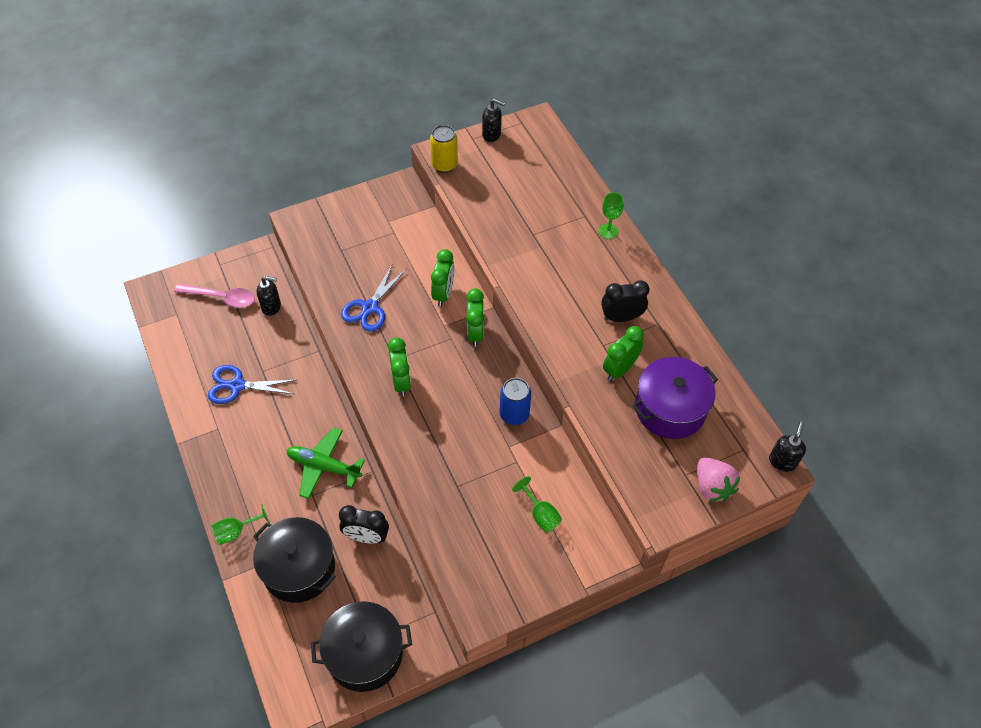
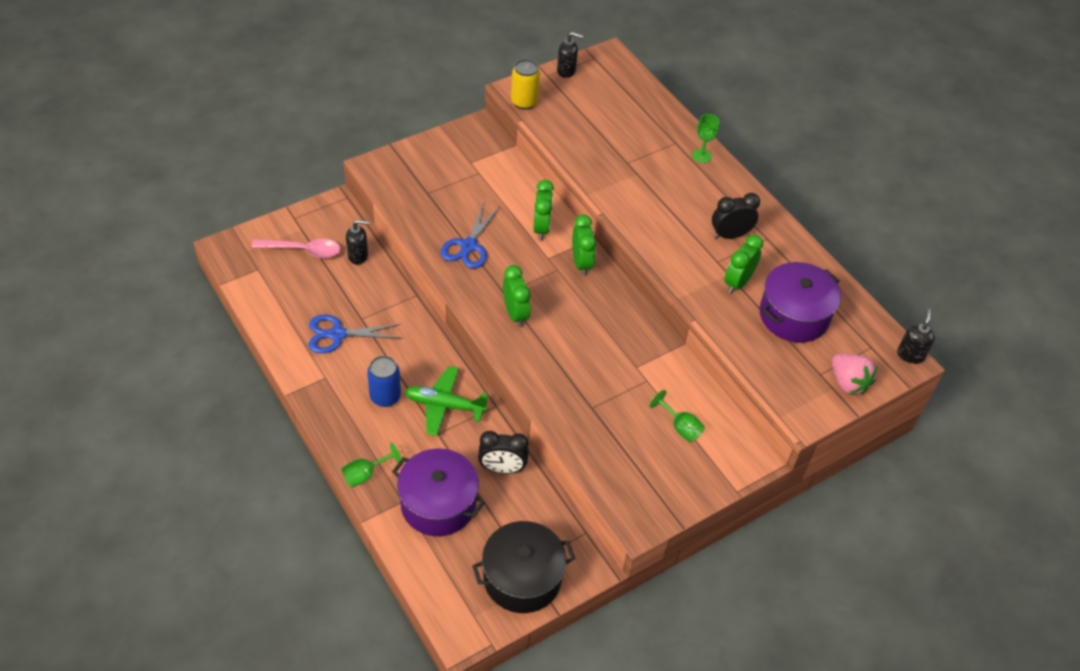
camera: 10 degrees left, 5 degrees down
(299, 568) = (438, 504): black pot -> purple pot
(514, 414) = (636, 337): blue can -> blue can (385, 397)

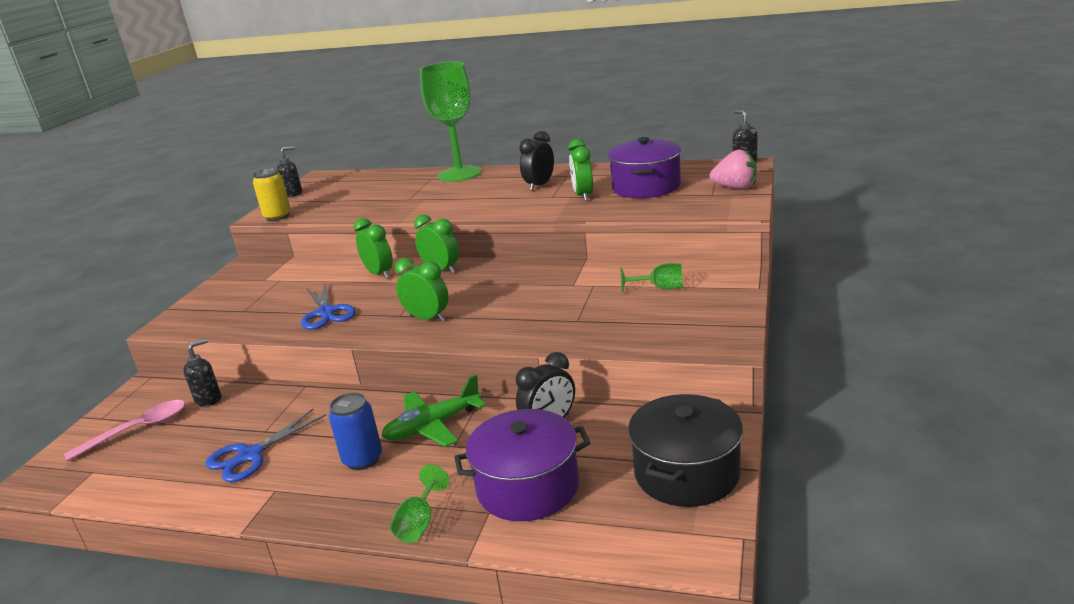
camera: 35 degrees left, 25 degrees down
(701, 156) = (459, 174): green goblet -> green goblet, size x2.36

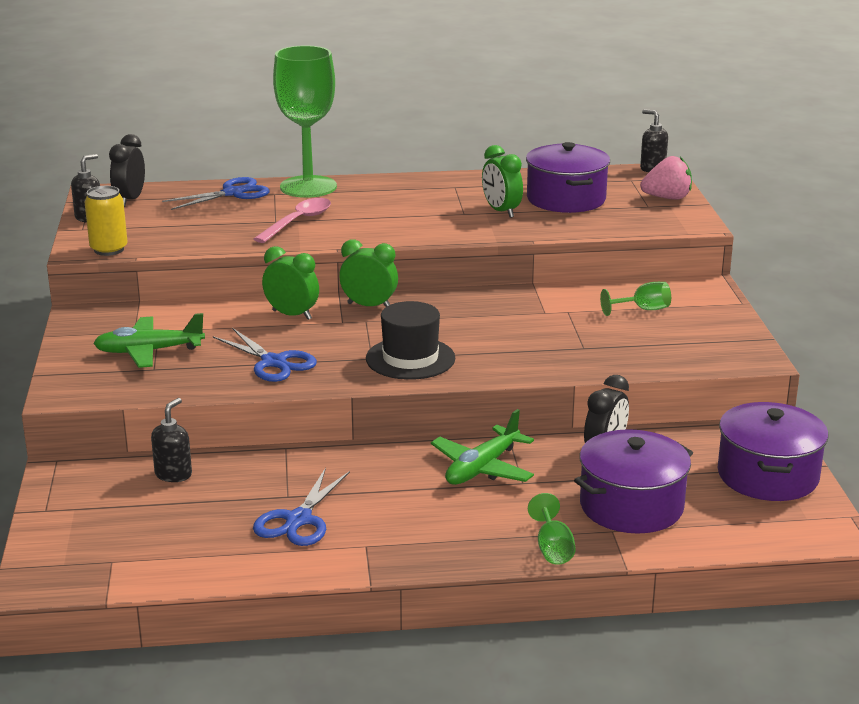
camera: 25 degrees left, 0 degrees up
(137, 430) = (116, 515): pink spoon -> pink spoon (298, 222)
(255, 296) = (149, 351): none -> green plane
(363, 459) = (435, 506): blue can -> none
(404, 178) = (233, 193): none -> blue scissors
(427, 318) = (410, 358): green clock -> black hat
(539, 185) = (433, 200): black clock -> black clock (130, 200)
(686, 473) = (767, 475): black pot -> purple pot

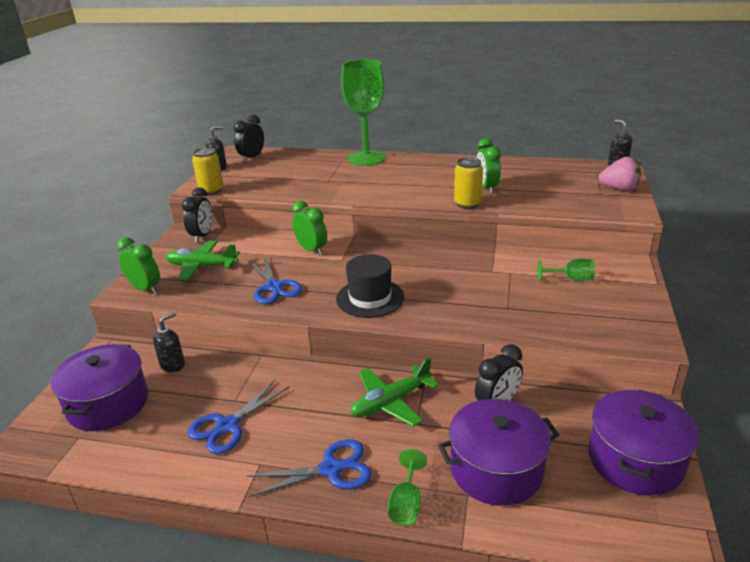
camera: 20 degrees right, 5 degrees up
(114, 315) = (202, 236): none -> black clock
(233, 193) = (316, 158): blue scissors -> blue scissors (331, 469)
(298, 222) = (342, 182): pink spoon -> none
(369, 306) = (367, 249): green clock -> green clock (145, 289)
(488, 233) = (467, 204): none -> yellow can
(566, 199) = (540, 182): purple pot -> purple pot (108, 404)

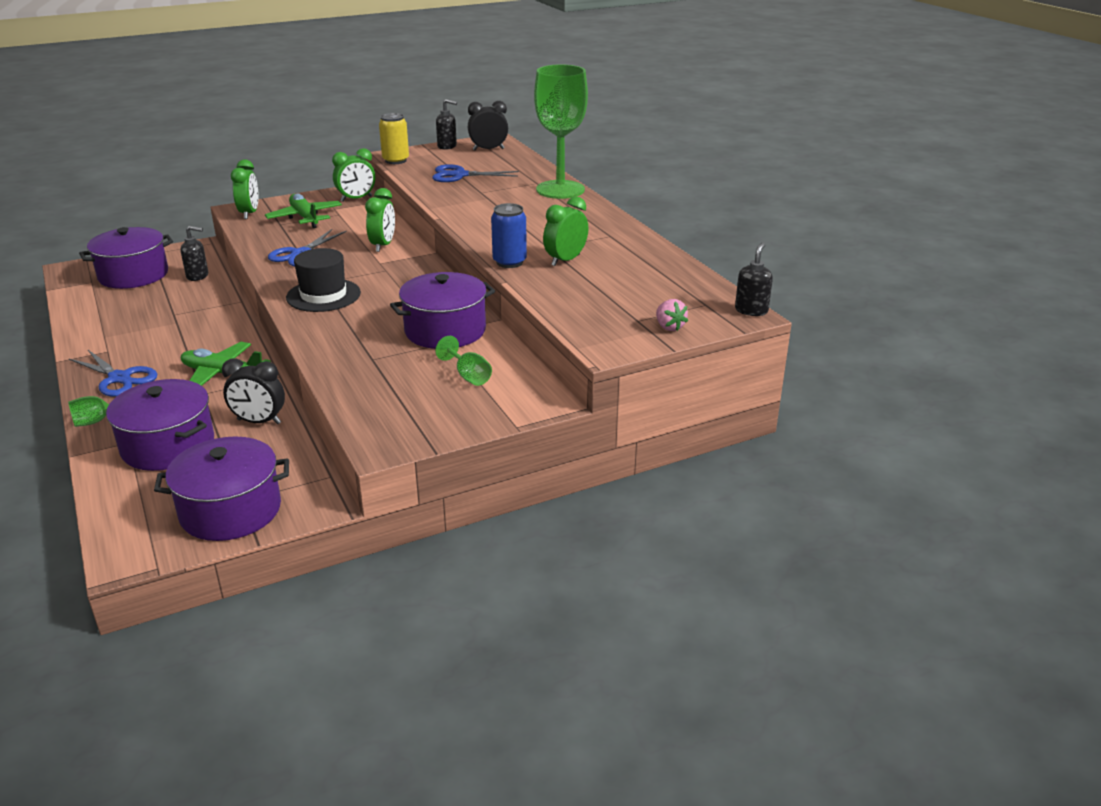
camera: 50 degrees right, 0 degrees up
(202, 236) = (356, 199): black clock -> green clock
(227, 426) = (141, 323): blue scissors -> blue scissors (459, 175)
(467, 204) = (509, 262): yellow can -> blue can
(492, 267) = (445, 331): none -> purple pot
(619, 189) = (669, 327): pink strawberry -> pink strawberry, size x0.65

